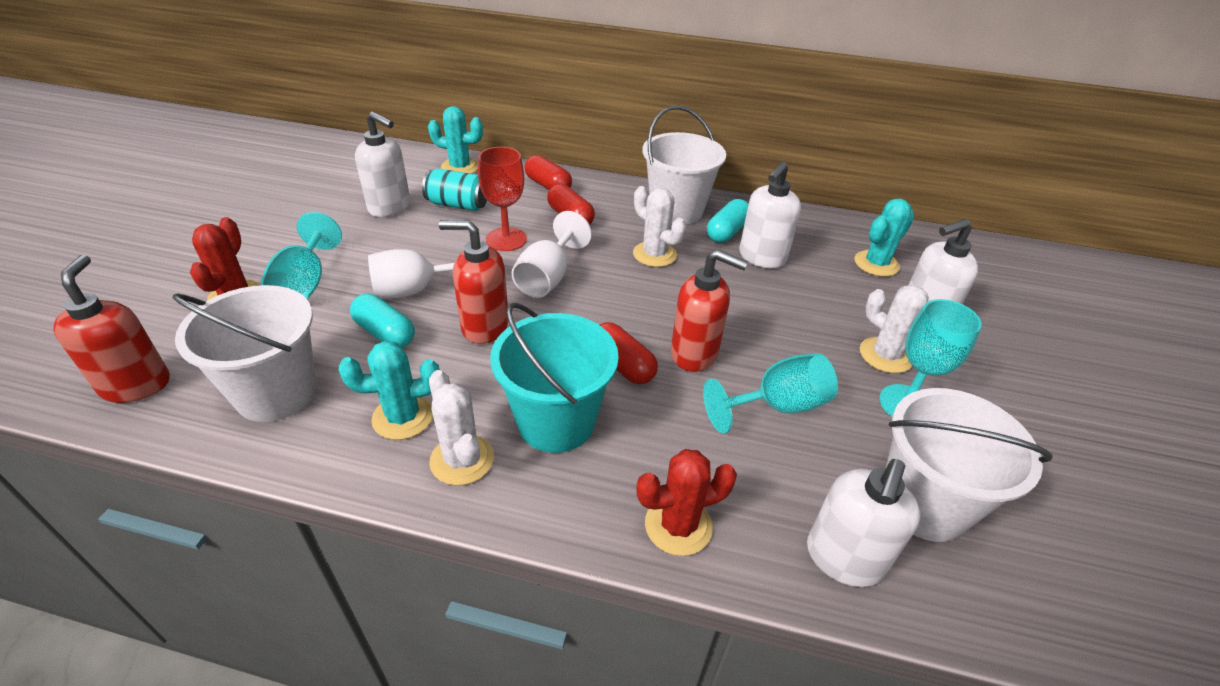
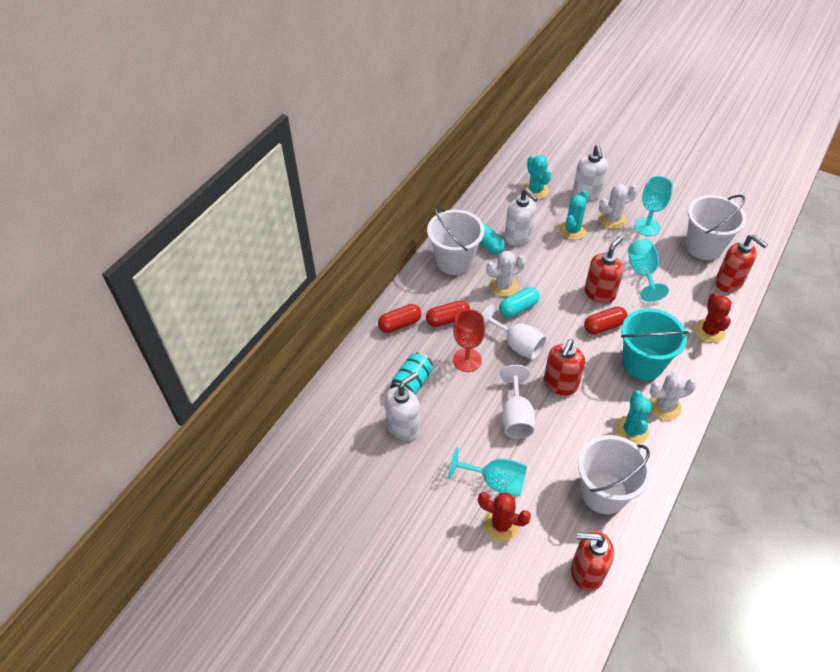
camera: 70 degrees left, 10 degrees up
(385, 333) = (558, 436): turquoise capsule -> turquoise capsule (518, 308)
(460, 167) = (353, 375): turquoise cactus -> turquoise cactus (572, 230)
(843, 559) = (729, 282): white soap dispenser -> red soap dispenser

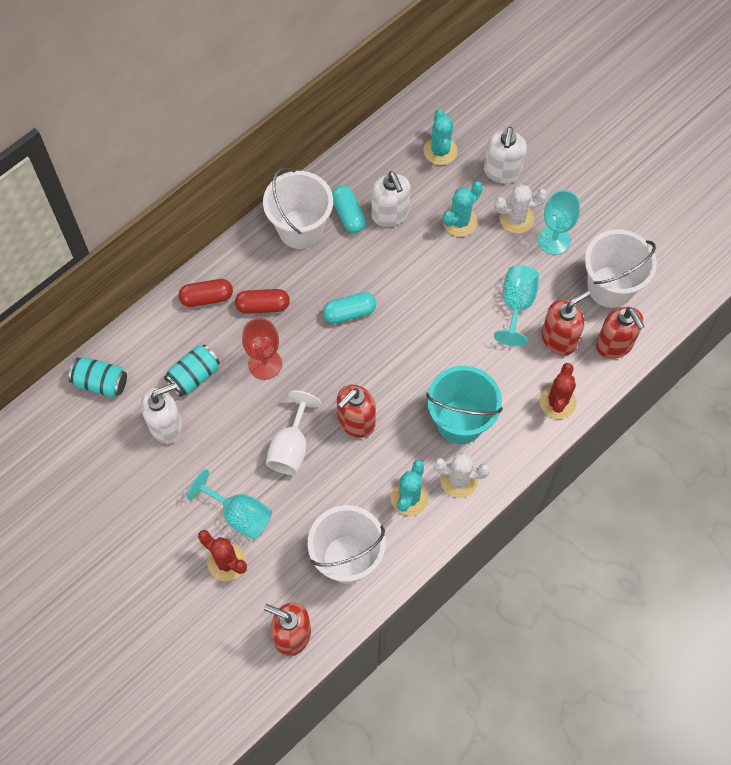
camera: 15 degrees right, 15 degrees up
(334, 407) = (100, 382): none -> turquoise can
(503, 286) = (344, 278): white cactus -> none
(517, 345) = (328, 360): white goblet -> none
(599, 293) = (453, 318): red soap dispenser -> red soap dispenser (559, 339)
(604, 326) = (438, 363): red capsule -> none

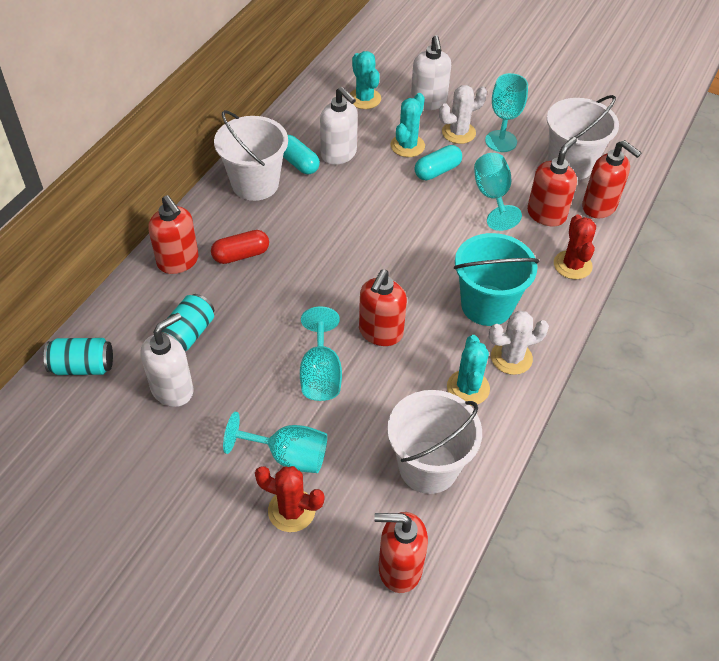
camera: 20 degrees left, 15 degrees down
(206, 297) = (178, 261): red capsule -> red soap dispenser
(265, 364) = (262, 304): red goblet -> none
(291, 447) = (320, 374): white goblet -> turquoise goblet
(349, 312) = (333, 240): turquoise capsule -> turquoise capsule (437, 171)

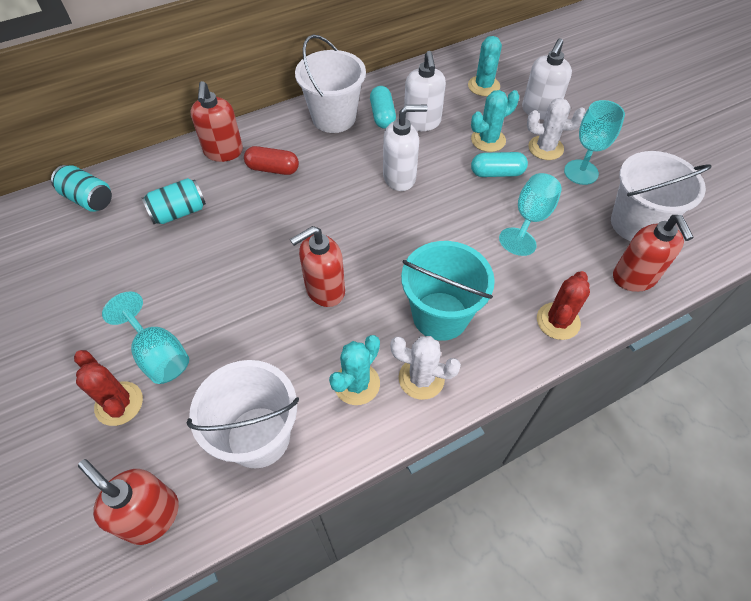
camera: 35 degrees right, 5 degrees up
(172, 389) = (129, 249): white soap dispenser -> white soap dispenser (400, 177)
(320, 374) = (245, 299): turquoise goblet -> none
(546, 214) = (571, 259): red soap dispenser -> none

